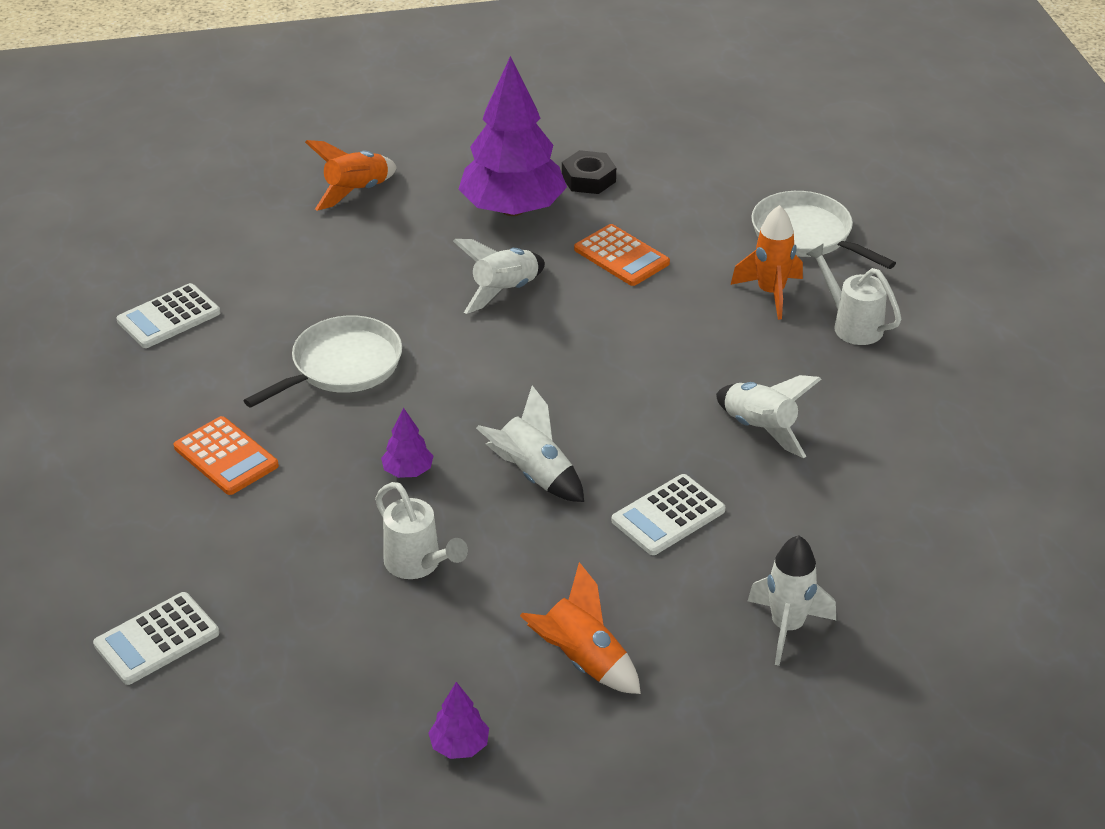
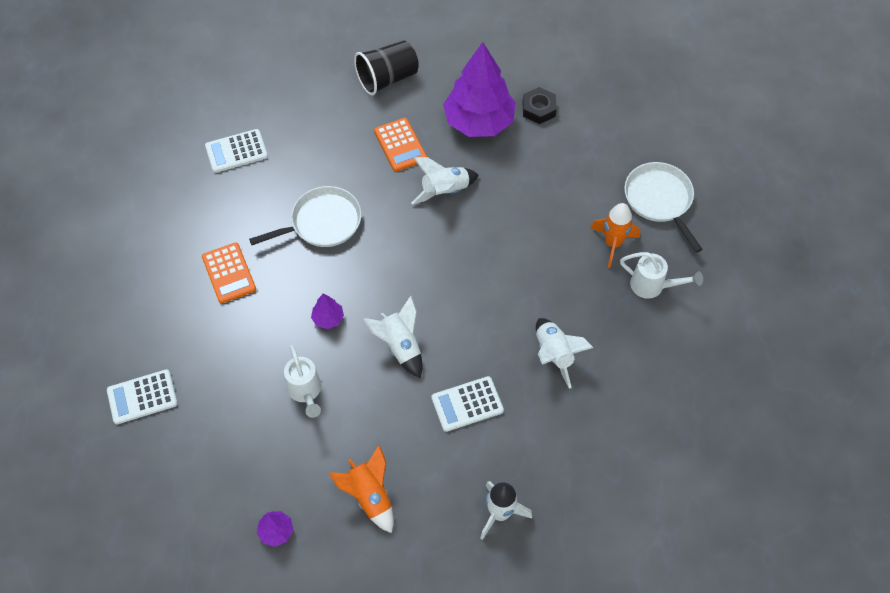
camera: 20 degrees right, 20 degrees up
(356, 192) = (387, 78): orange rocket -> black cup
(621, 256) = (531, 183): orange calculator -> orange calculator (400, 145)
(851, 324) = (653, 286): white watering can -> white watering can turned 135 degrees clockwise

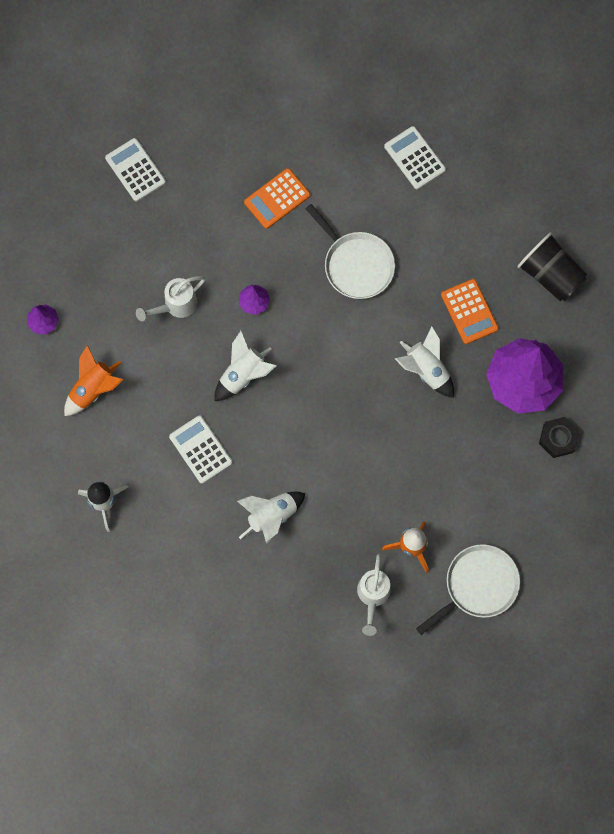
camera: 75 degrees right, 15 degrees up
(400, 145) = (469, 311): orange calculator -> orange calculator turned 75 degrees counterclockwise

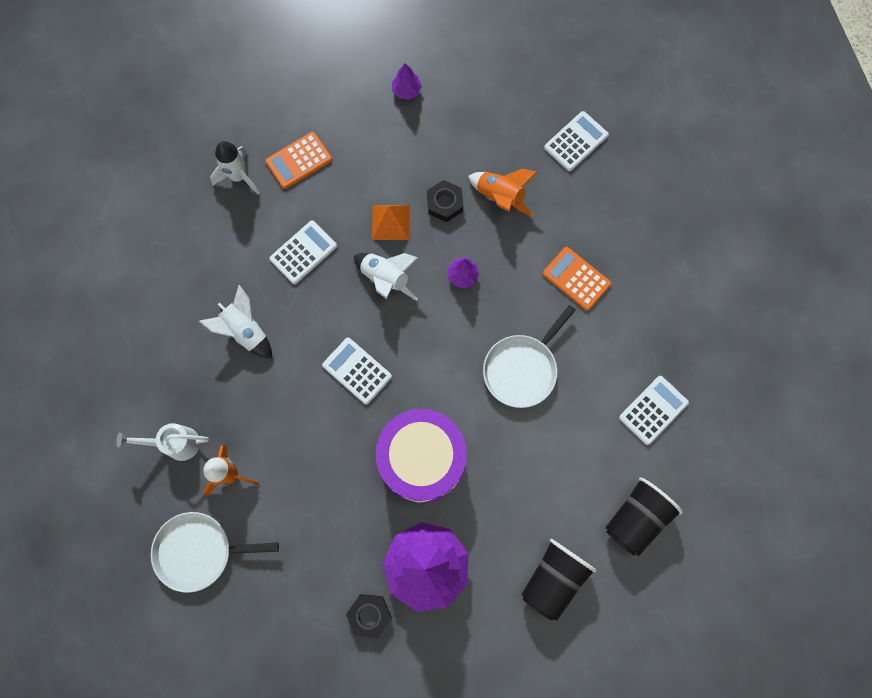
camera: 80 degrees right, 0 degrees up
(93, 389) = (348, 145): orange rocket -> orange rocket (500, 197)
(175, 306) = (444, 203): white watering can -> black nut
(185, 360) = (391, 222): none -> orange pyramid
(331, 416) = (357, 371): none -> white calculator
(426, 370) = (422, 460): white rocket -> purple drum
(469, 311) = (494, 495): orange calculator -> orange calculator (299, 161)
(478, 585) = (198, 551): white pan -> white pan turned 135 degrees clockwise
(509, 194) = (636, 518): none -> black cup

